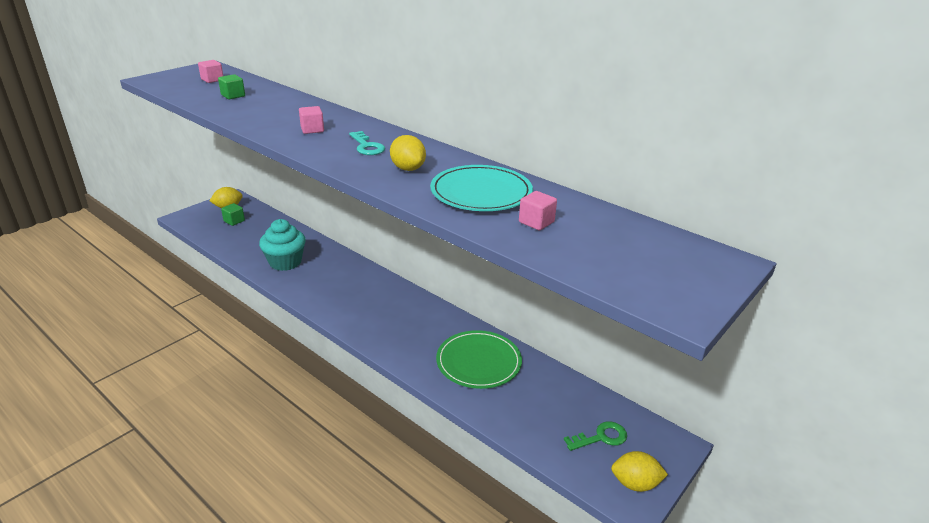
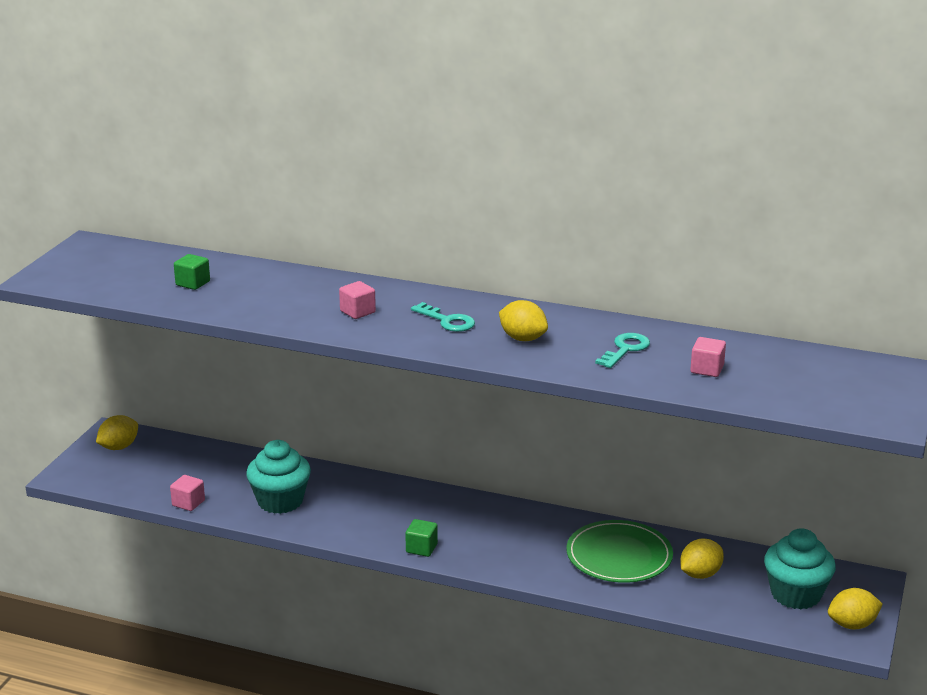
camera: 20 degrees left, 5 degrees down
(212, 80) = (128, 264): pink cube -> pink cube (188, 503)
(234, 221) = (149, 464): green cube -> green cube (421, 548)
(481, 192) = (625, 349): turquoise plate -> turquoise key
(531, 395) = (700, 574): none -> yellow lemon
(600, 437) = (795, 594): green key -> turquoise cupcake

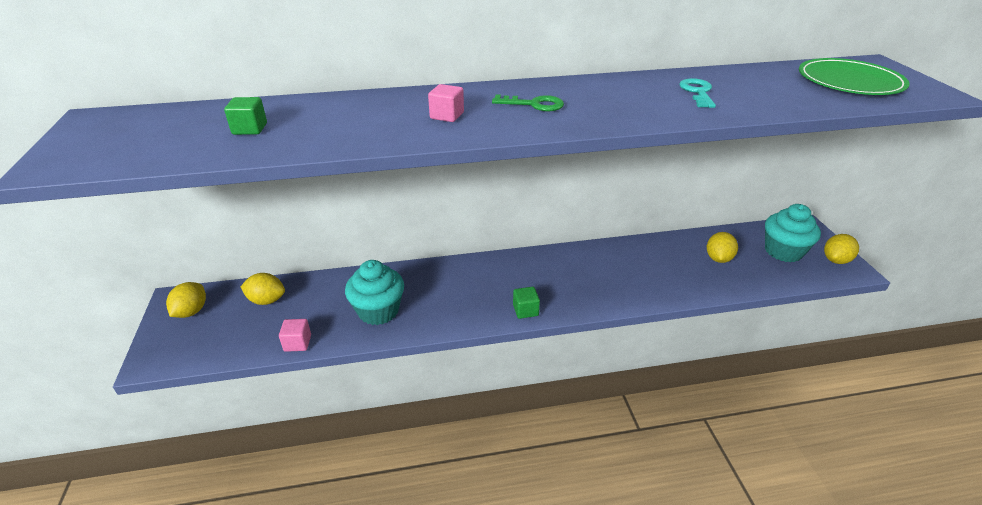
camera: 30 degrees left, 10 degrees up
(447, 321) = (533, 104): turquoise key -> green key
(523, 338) = (613, 103): yellow lemon -> yellow lemon (266, 300)
(619, 556) = (658, 264): green plate -> green plate (849, 81)
(707, 369) = (774, 92): pink cube -> none

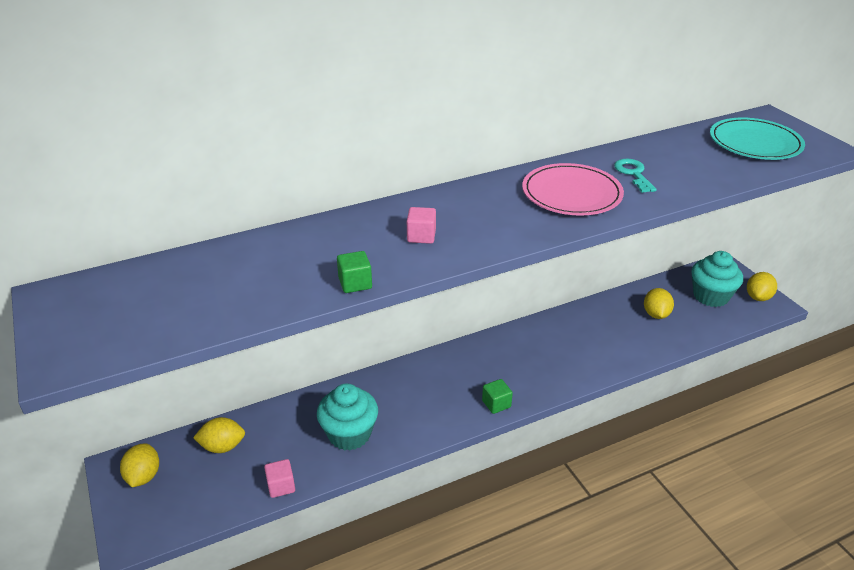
camera: 15 degrees left, 0 degrees up
(250, 129) = (236, 282): green cube -> green cube (355, 283)
(533, 104) = (495, 210): green key -> none
(621, 100) = (571, 193): none -> pink plate
(849, 81) = (755, 143): green plate -> turquoise plate

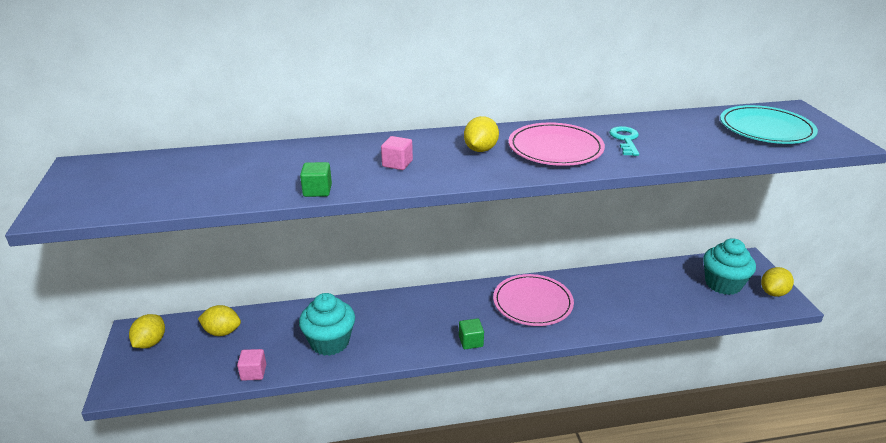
camera: 15 degrees right, 5 degrees down
(540, 349) = (532, 302): none -> pink plate
(656, 314) = (659, 291): yellow lemon -> yellow lemon (480, 149)

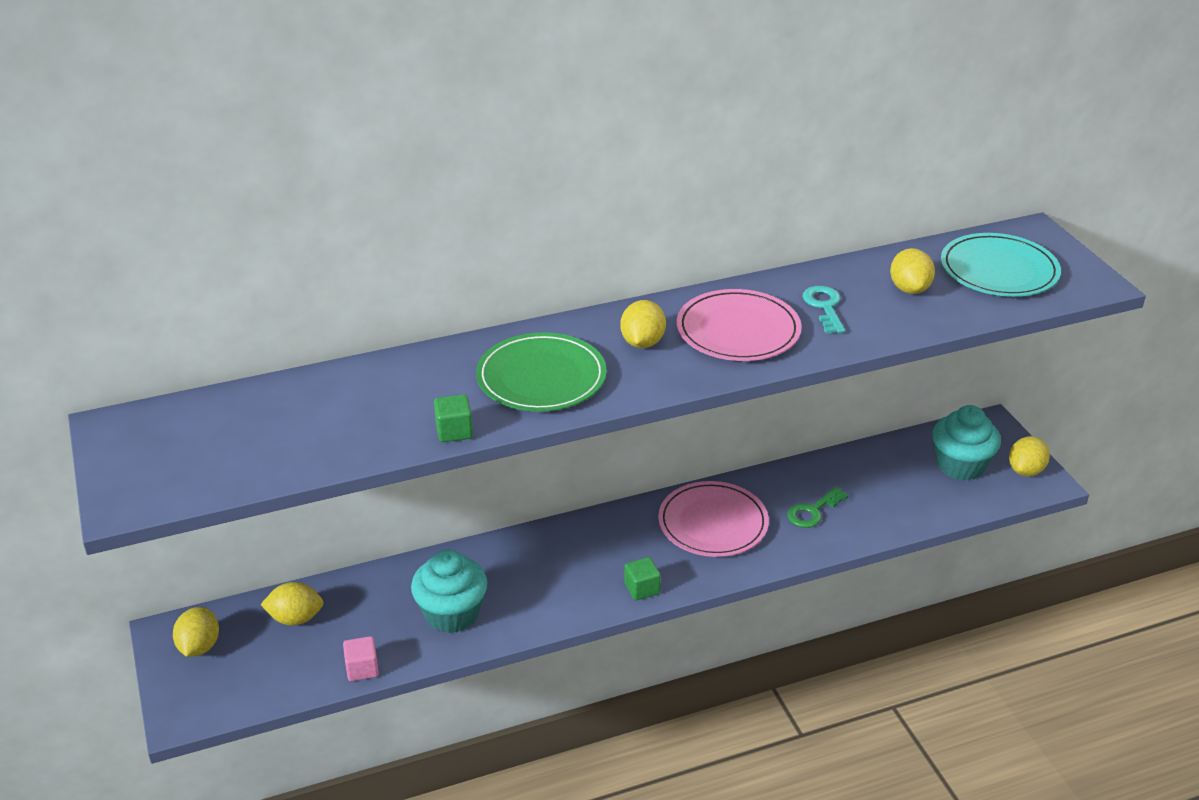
camera: 10 degrees left, 5 degrees up
(397, 164) = (541, 377): pink cube -> green plate
(608, 303) = (813, 511): none -> green key
(693, 134) = (909, 289): none -> yellow lemon

